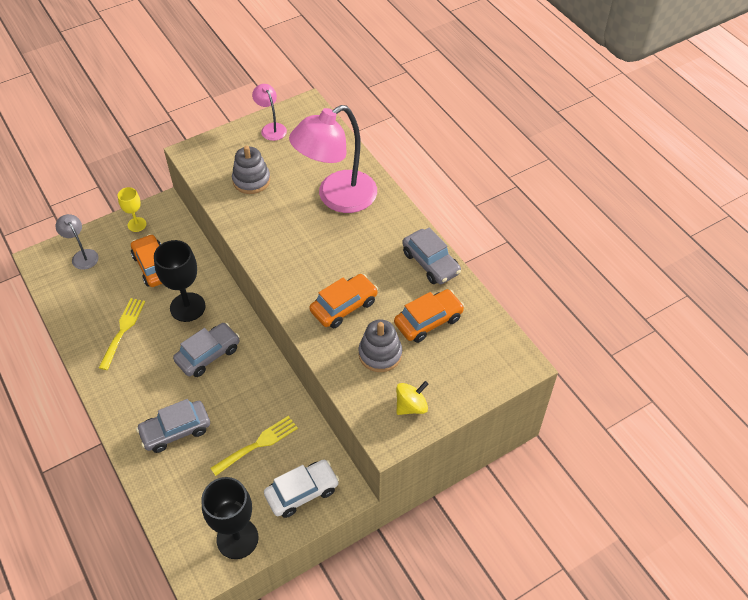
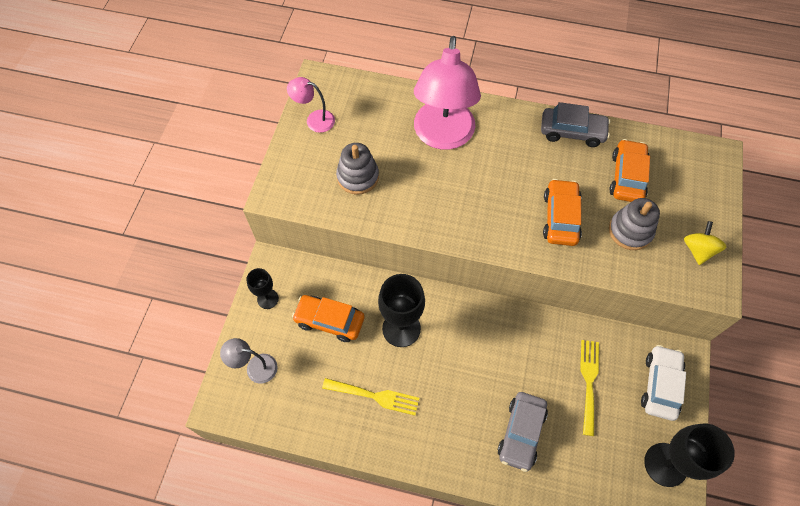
camera: 45 degrees left, 10 degrees up
(123, 330) = (375, 396): yellow fork -> yellow fork turned 135 degrees clockwise
(137, 224) = (268, 299): yellow goblet -> black goblet
(208, 355) = (466, 350): grey car -> none

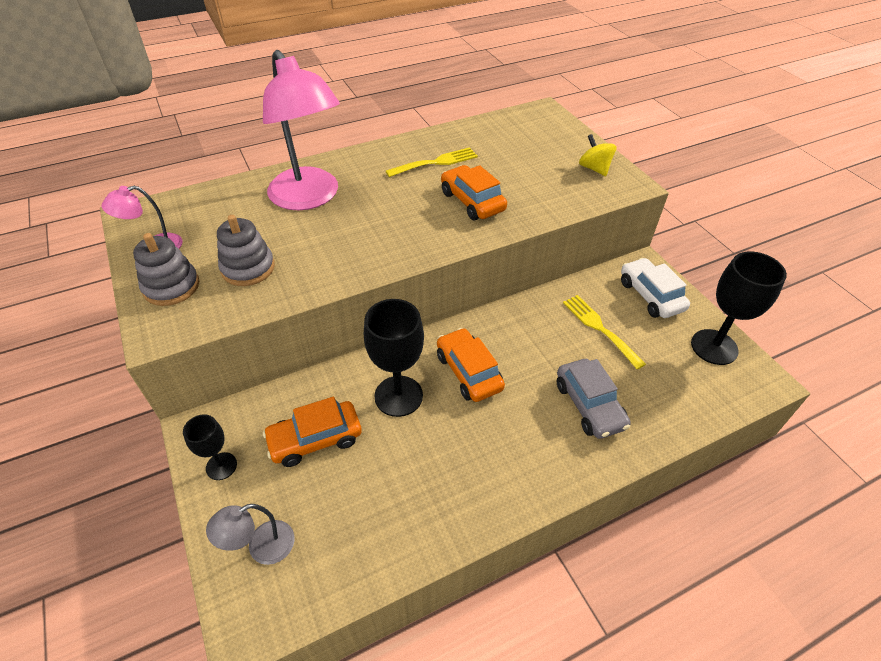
camera: 40 degrees left, 15 degrees down
(375, 396) = (427, 474): yellow fork -> yellow fork (436, 162)
(572, 132) = (422, 144): grey car -> none
(627, 177) = (495, 151): orange car -> orange car (469, 372)
(630, 231) = (535, 182): grey stacking toy -> grey stacking toy (171, 286)

